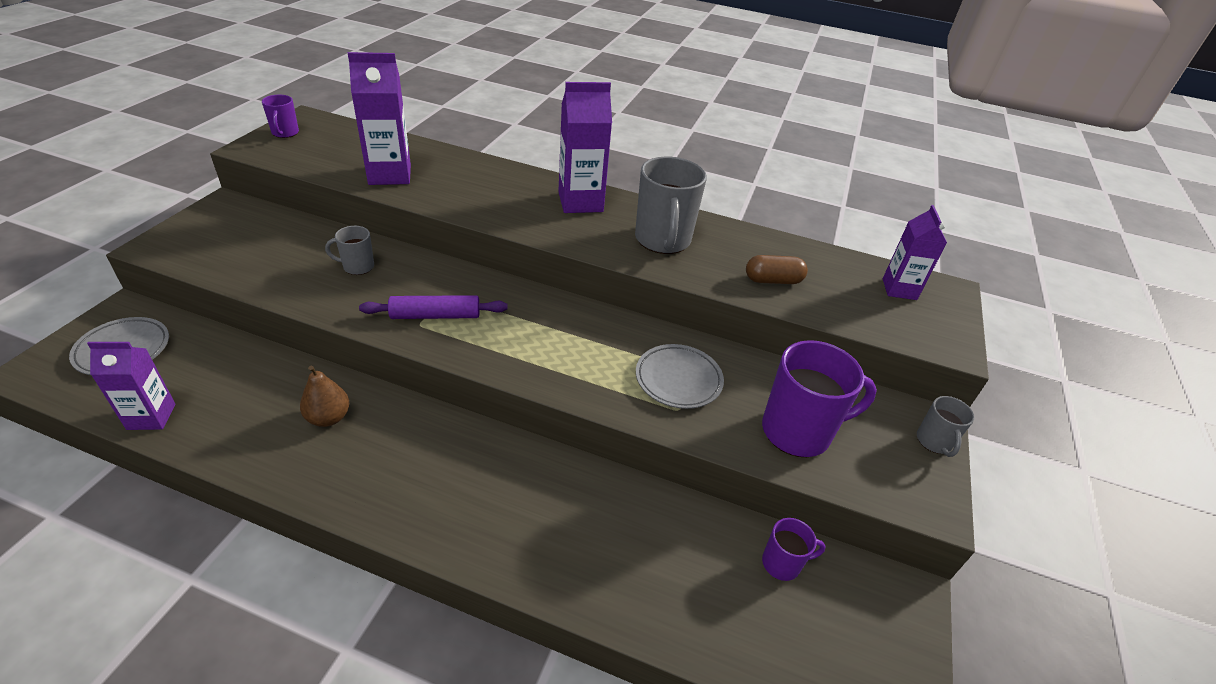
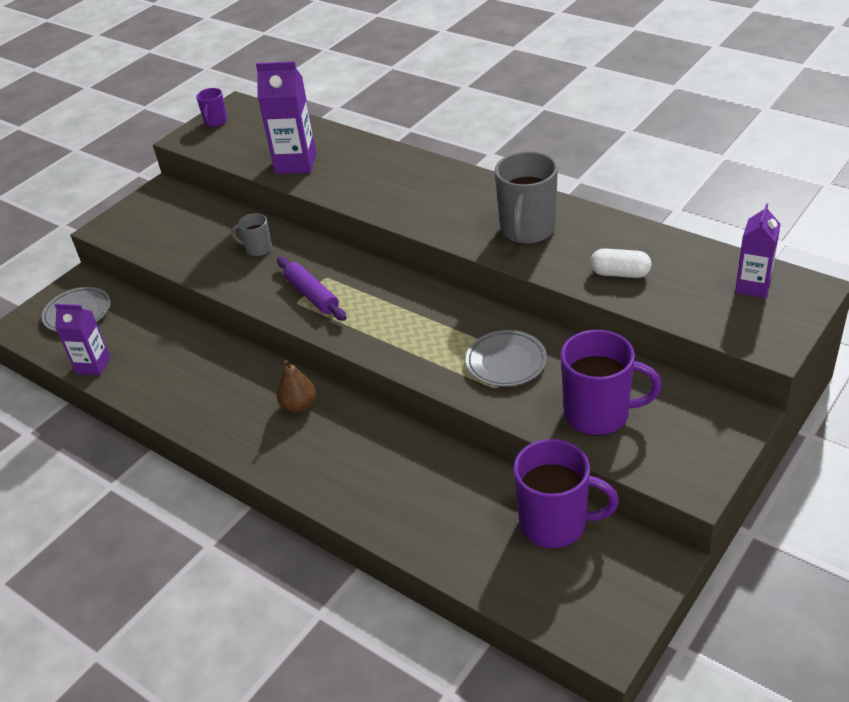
camera: 25 degrees right, 0 degrees up
(328, 418) = (218, 376): brown pear -> brown pear (299, 406)
(435, 315) = (312, 295): purple rolling pin -> purple rolling pin turned 45 degrees clockwise
(580, 202) = (462, 190): purple carton -> none
(773, 280) = (620, 273): brown capsule -> white capsule
(782, 563) = (555, 523): purple mug -> purple mug, size x1.95
(934, 442) = (731, 435): grey mug -> none

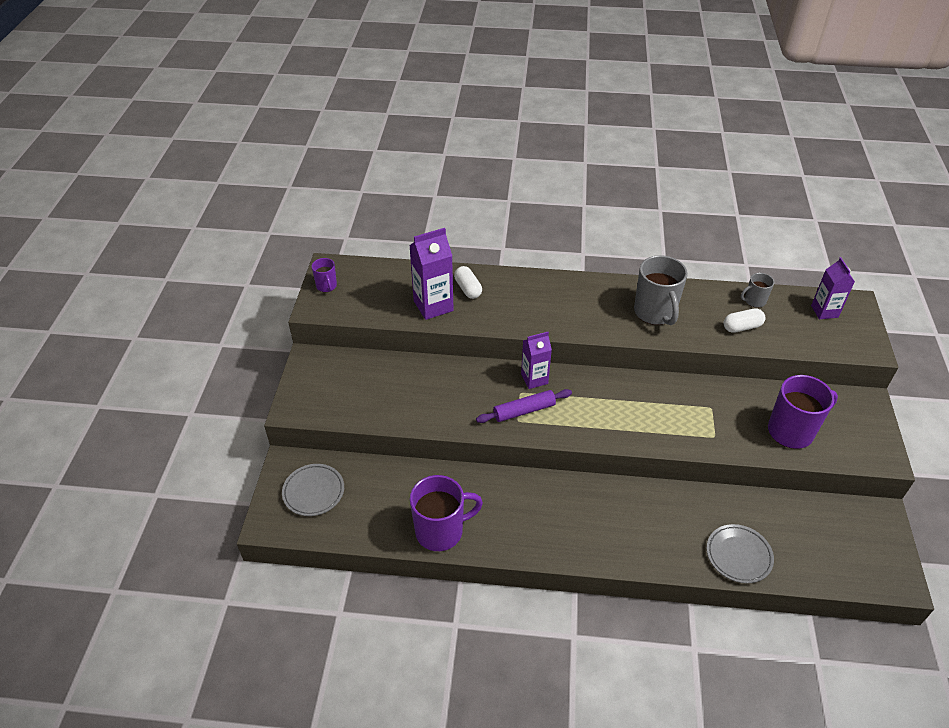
camera: 35 degrees left, 5 degrees up
(93, 365) = (373, 532): purple carton -> purple carton (534, 379)
(258, 249) = (445, 386): grey mug -> grey mug (754, 301)
(299, 406) = (568, 501): brown pear -> none
(312, 295) = (524, 411): purple rolling pin -> purple rolling pin turned 45 degrees counterclockwise
(346, 156) = (468, 289): none -> white capsule
(506, 362) = (704, 415): grey plate -> grey plate (738, 555)
(555, 523) = (806, 516): purple mug -> purple mug (441, 531)

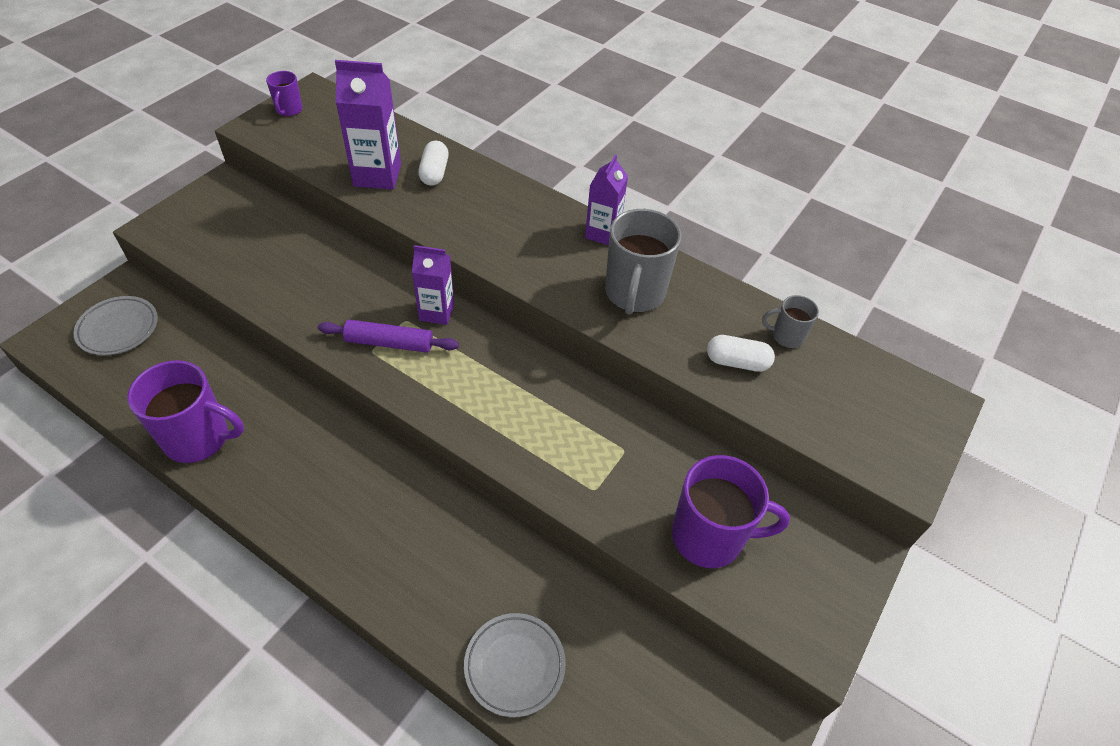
camera: 25 degrees right, 5 degrees up
(824, 311) = (880, 394): purple carton -> purple carton (602, 233)

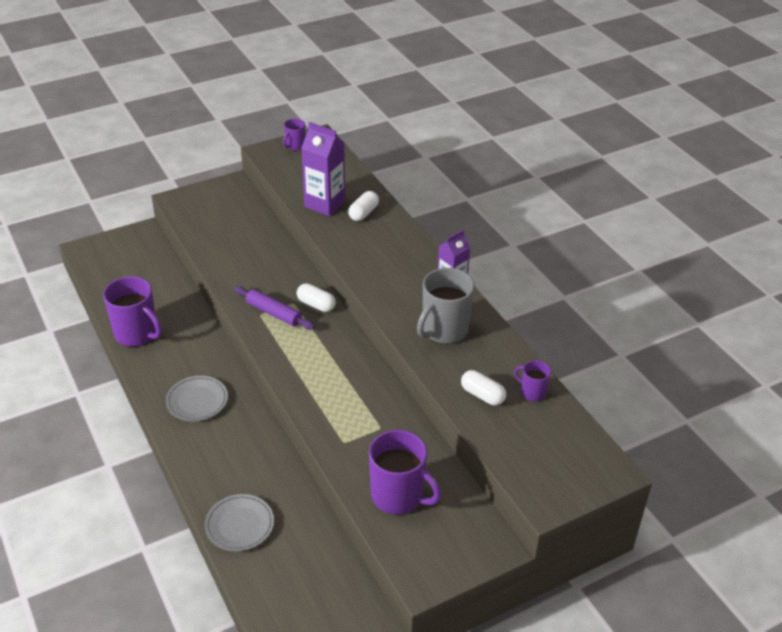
camera: 30 degrees right, 10 degrees down
(118, 329) = (127, 256): grey plate -> grey plate (197, 401)
(436, 312) = (316, 305): purple carton -> white capsule
(786, 336) = (532, 392): grey mug -> purple mug

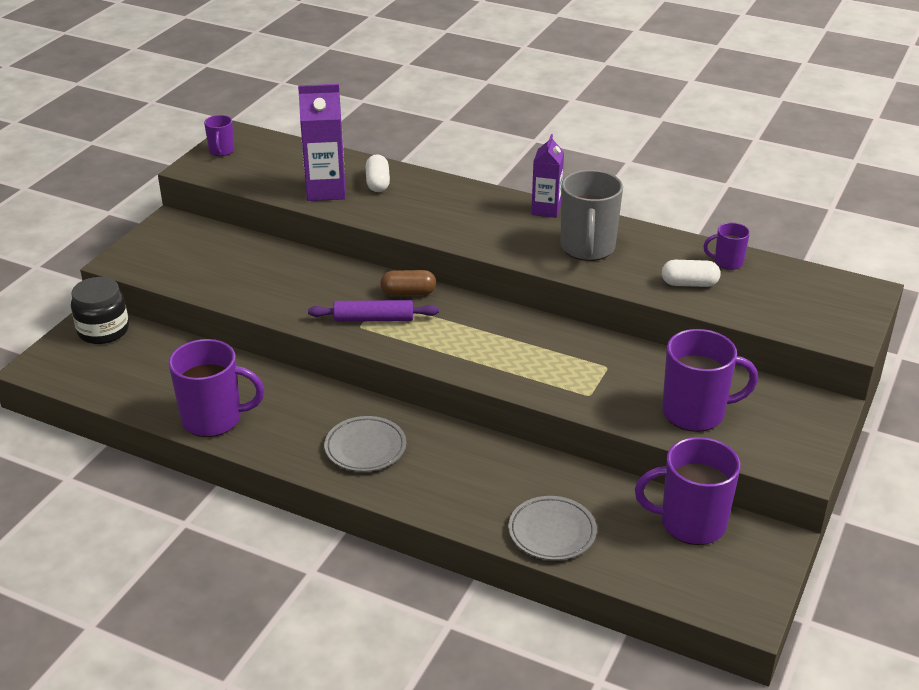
camera: 35 degrees left, 5 degrees down
(142, 242) = (103, 330): none -> black jar
(316, 305) = (408, 293): white capsule -> brown capsule
(332, 574) = (690, 523): none -> purple mug

